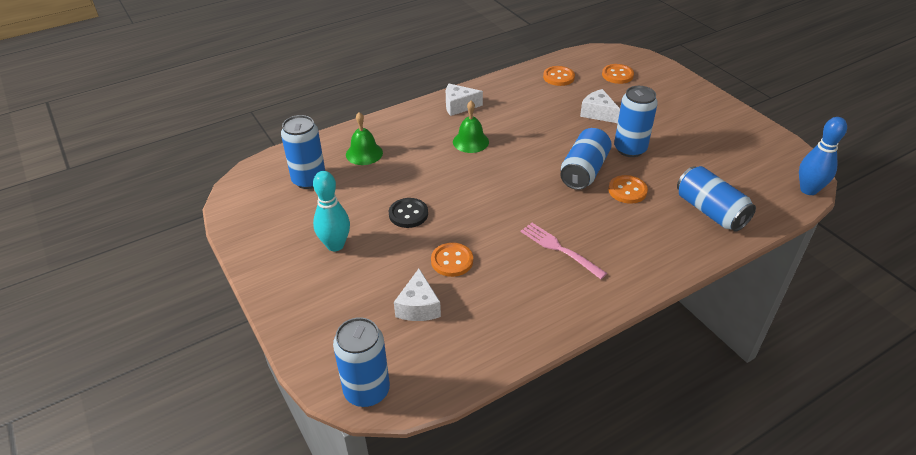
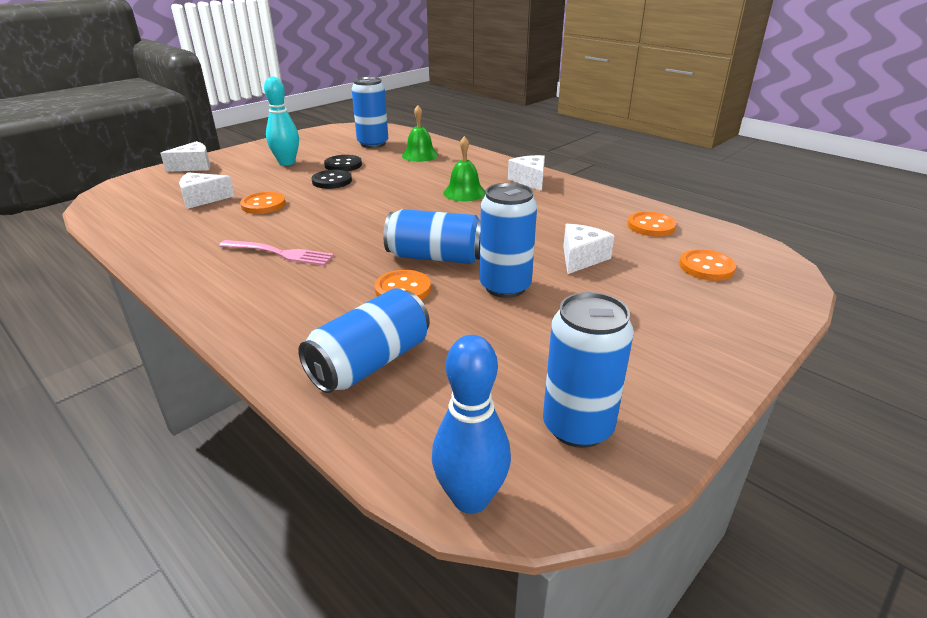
camera: 75 degrees right, 10 degrees down
(305, 324) = (194, 166): none -> white cheese
(366, 204) = (343, 165): none -> black button
(367, 391) = (112, 193): blue can -> blue can (577, 426)
(559, 249) = (279, 253): pink fork -> pink fork turned 75 degrees clockwise

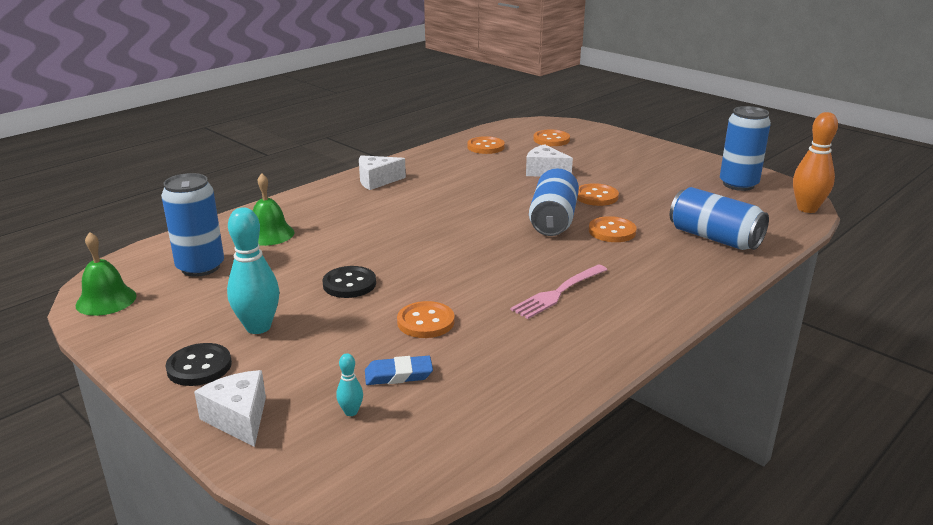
camera: 90 degrees left, 5 degrees down
(175, 189) = (351, 412): none -> turquoise bowling pin
(203, 199) = (398, 375): white cheese -> blue eraser
(279, 253) = (558, 293): pink fork -> pink fork turned 150 degrees counterclockwise
(343, 165) = (288, 282): black button -> black button (199, 367)
(464, 192) = (404, 209): green bell -> green bell (106, 300)
(471, 498) = (807, 209): blue bowling pin -> orange bowling pin
(505, 287) = (596, 196): blue can -> orange button

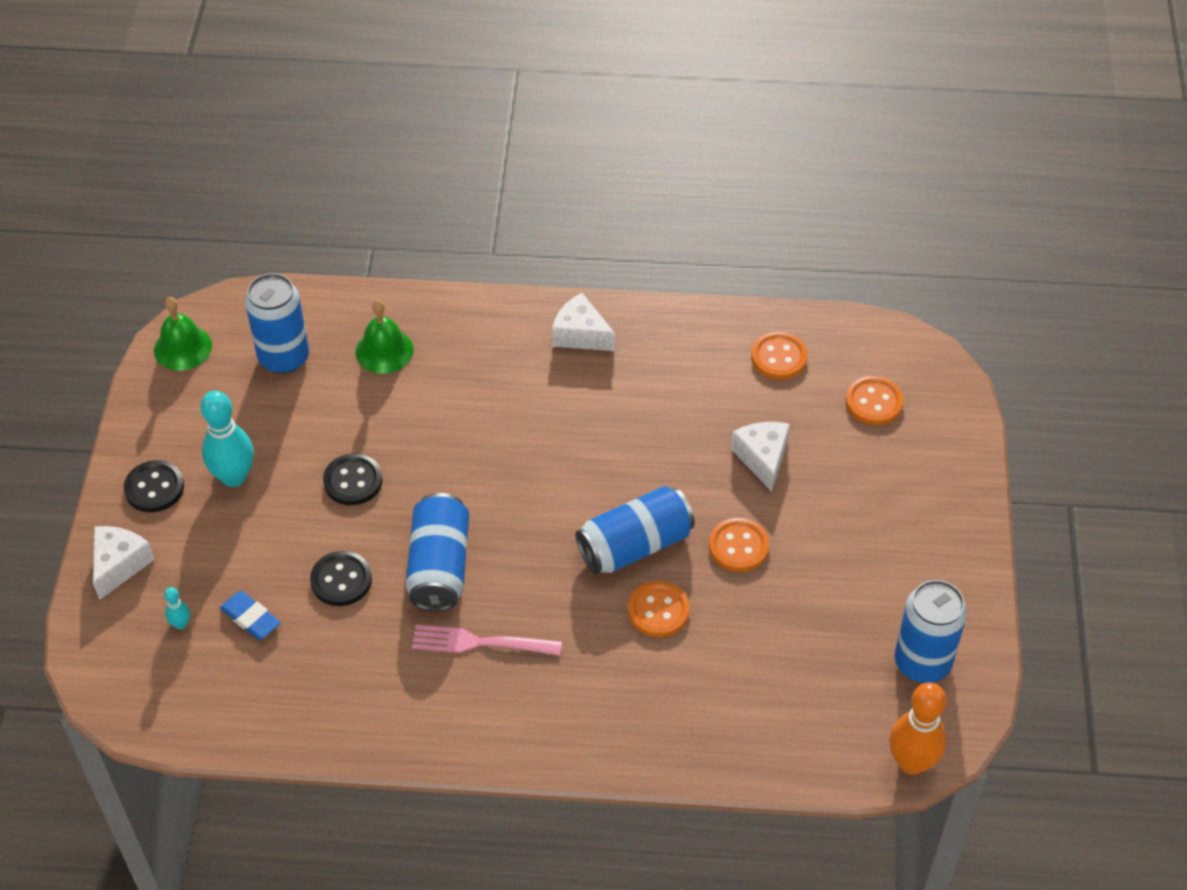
camera: 50 degrees right, 25 degrees up
(425, 322) = (341, 580): orange button -> black button
(714, 238) = (732, 708): blue can -> blue can (439, 566)

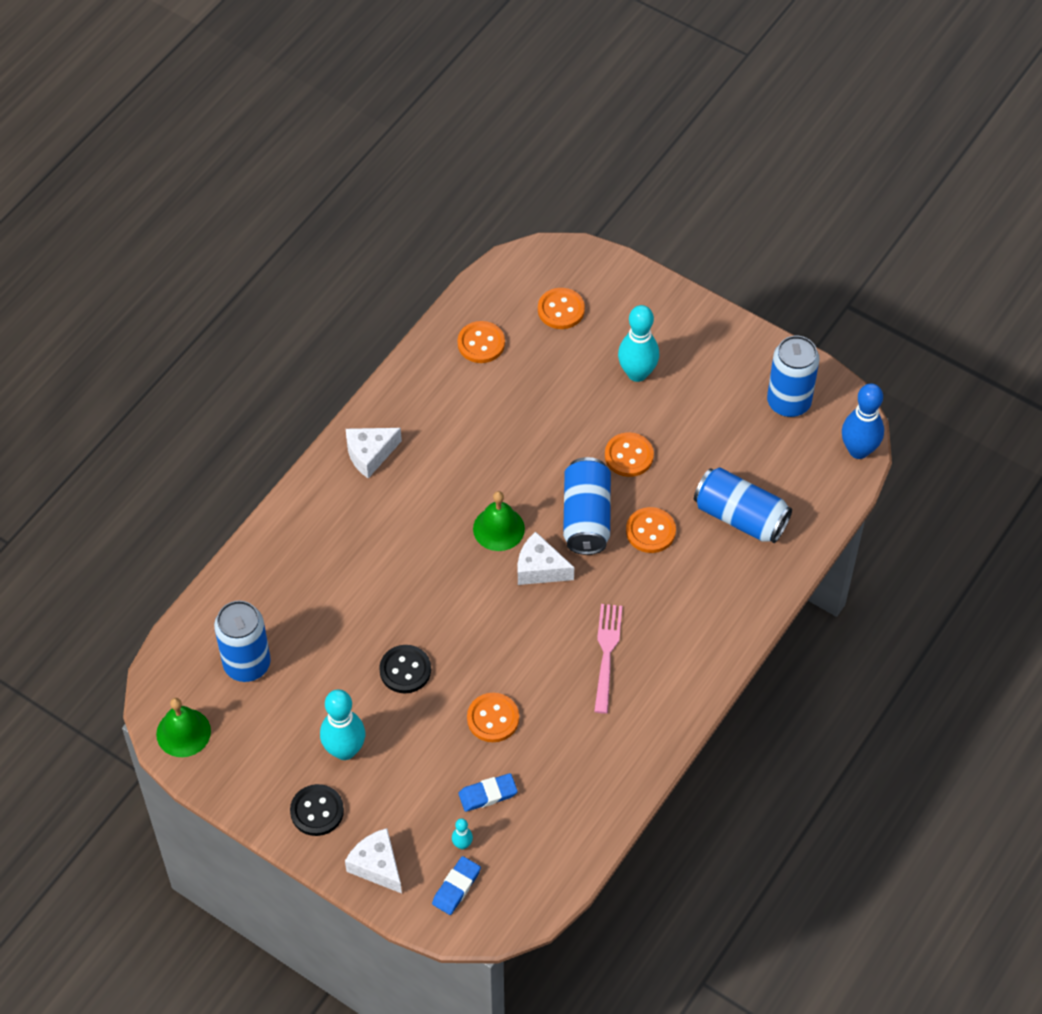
camera: 60 degrees left, 5 degrees up
(129, 642) = (456, 887): none -> blue eraser
(341, 580) = (493, 718): black button -> orange button
(384, 351) = (291, 591): green bell -> green bell (498, 528)
(439, 566) = (523, 649): blue can -> blue can (740, 517)
(480, 642) = (606, 654): pink fork -> pink fork turned 150 degrees clockwise
(762, 458) = (563, 401): white cheese -> white cheese (539, 569)
(848, 504) = (637, 373): none -> turquoise bowling pin
(912, 762) = (858, 450): orange bowling pin -> blue bowling pin

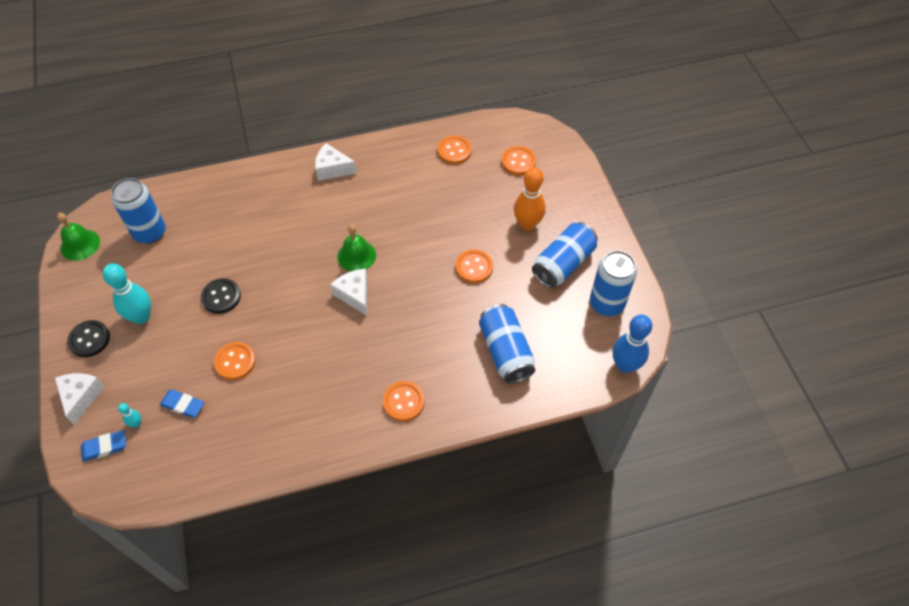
camera: 40 degrees right, 0 degrees up
(586, 517) = (412, 285): blue can -> blue can (563, 264)
(606, 654) = (339, 374): pink fork -> none
(637, 373) = (527, 224): turquoise bowling pin -> orange bowling pin
(650, 531) = (441, 320): orange button -> orange button (403, 402)

